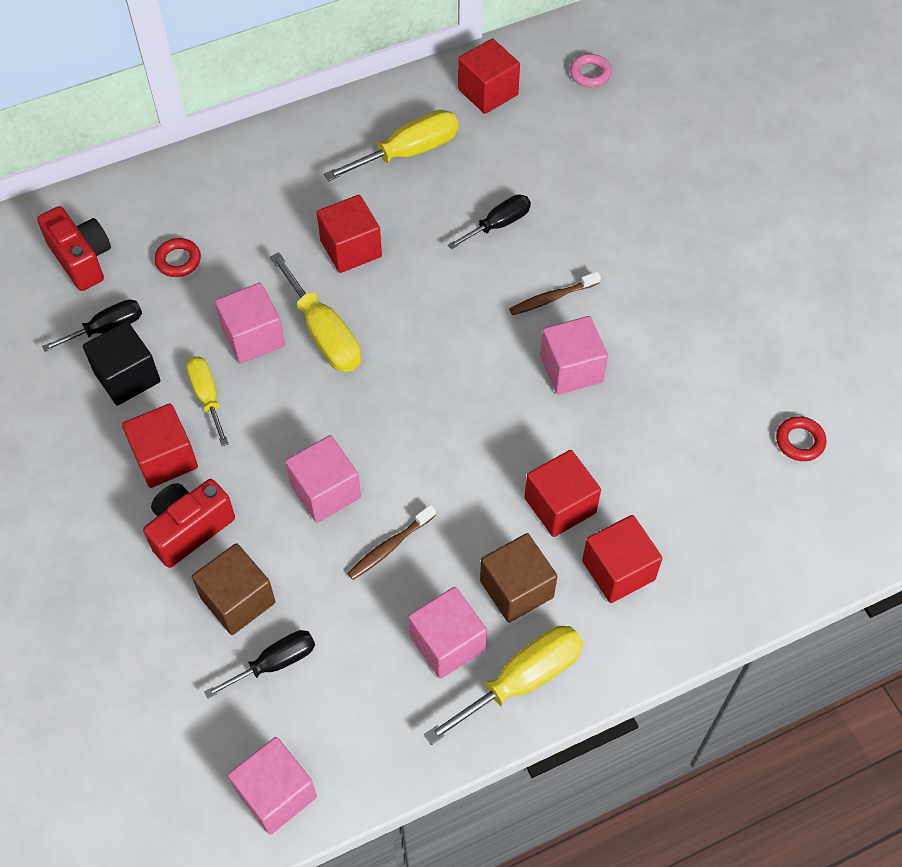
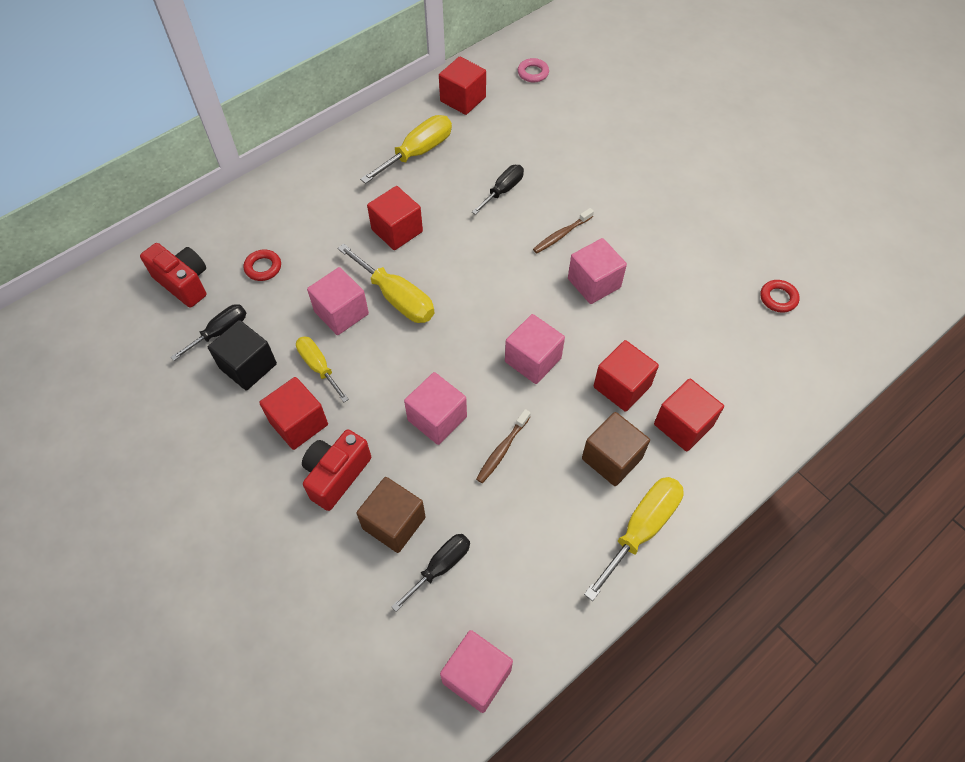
camera: 15 degrees left, 0 degrees up
(447, 643) = (573, 514): pink cube -> pink cube (533, 360)

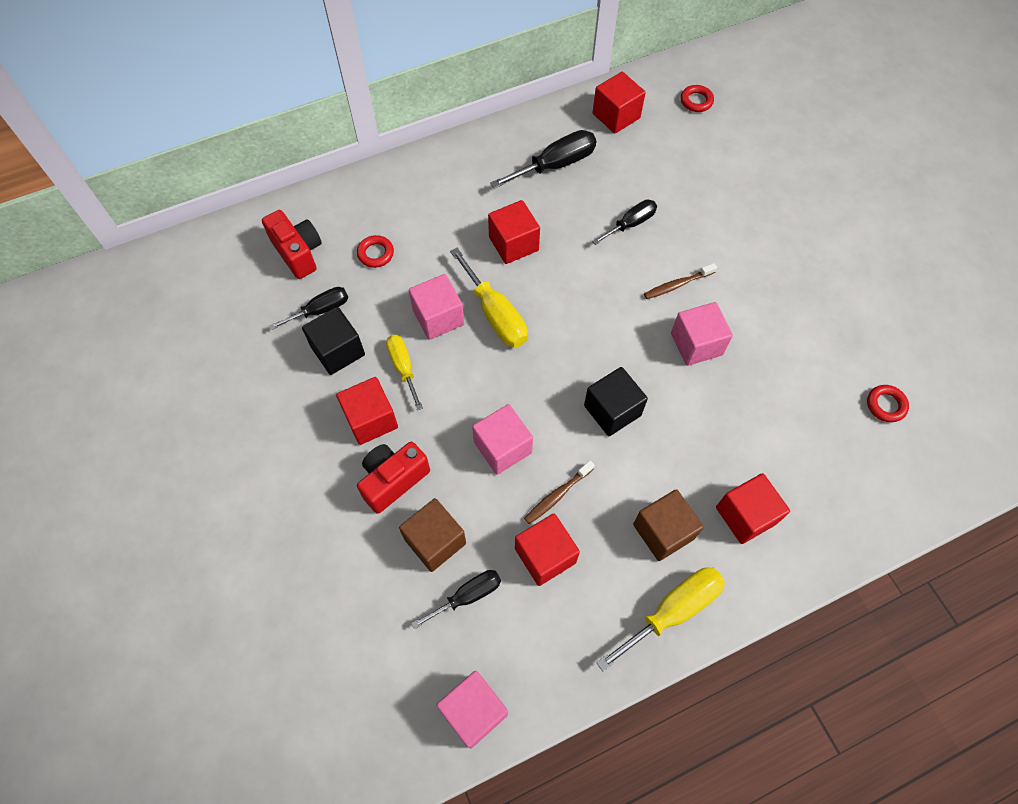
camera: 15 degrees right, 5 degrees up
(418, 152) = (555, 165): yellow screwdriver -> black screwdriver
(533, 73) = (696, 101): pink ring -> red ring
(533, 360) = (612, 410): pink cube -> black cube
(622, 386) = (694, 460): red cube -> red cube (545, 555)

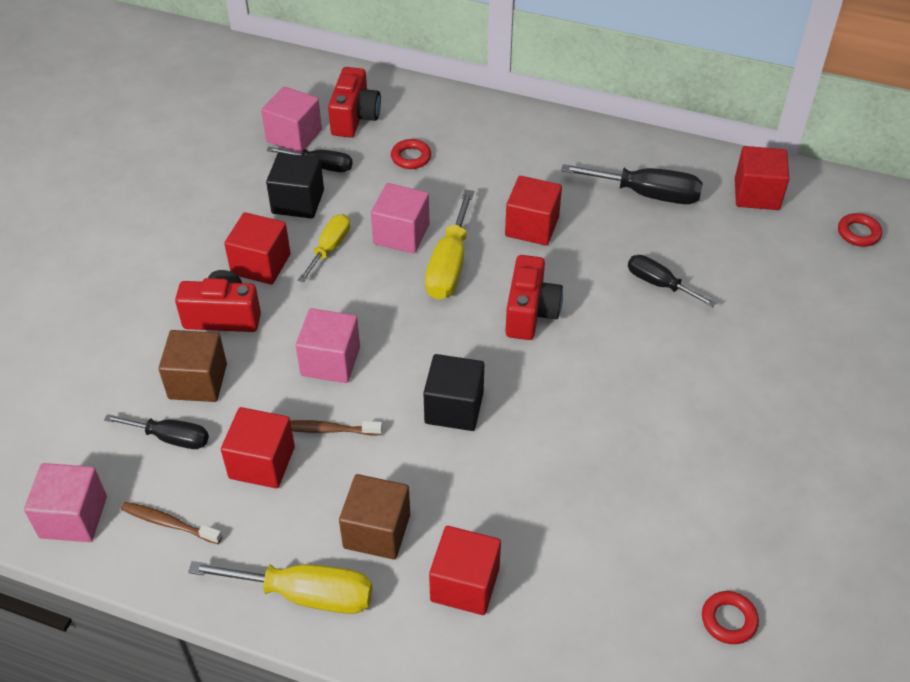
camera: 45 degrees right, 15 degrees down
(581, 306) = (530, 313): none -> red camera
(630, 224) = (659, 284): black screwdriver -> black screwdriver turned 150 degrees counterclockwise
(677, 285) = (642, 361): brown toothbrush -> brown toothbrush (169, 523)
(696, 344) = (598, 419): pink cube -> pink cube (294, 136)

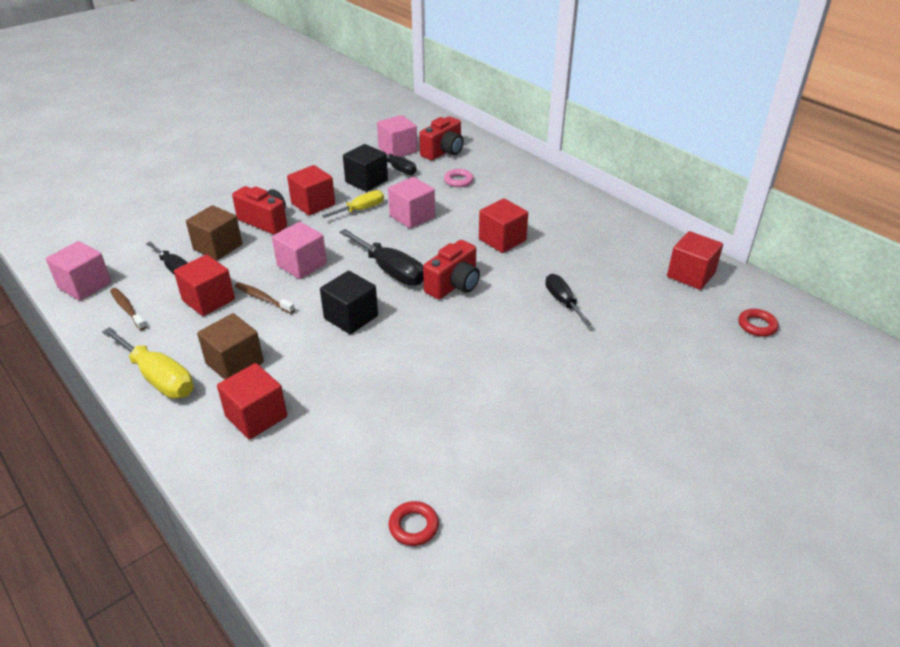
camera: 30 degrees right, 10 degrees down
(411, 157) = (458, 181): red ring -> pink ring
(449, 265) = (426, 242): yellow screwdriver -> none
(647, 194) = (603, 248): black screwdriver -> black screwdriver (390, 270)

